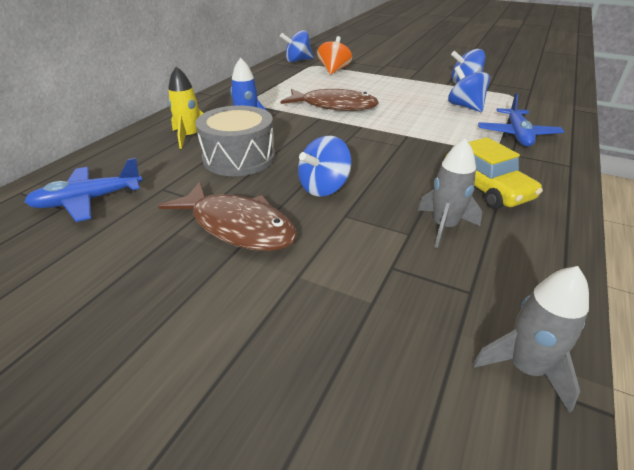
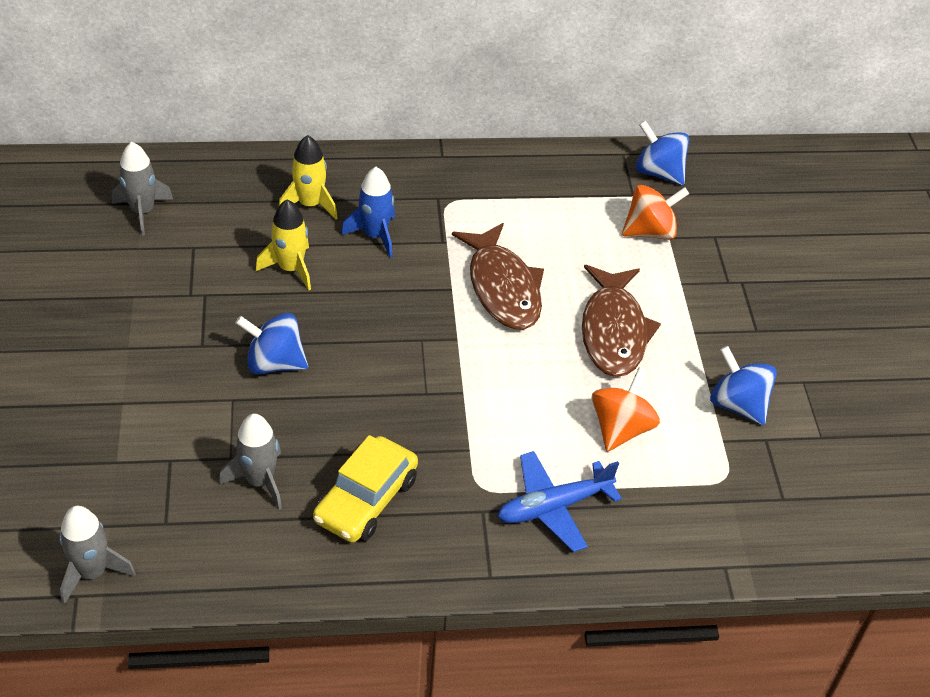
camera: 55 degrees right, 10 degrees up
(88, 200) = (143, 212): blue plane -> grey rocket
(238, 226) = (166, 332): brown fish -> brown fish (614, 331)
(239, 158) = (291, 269): grey drum -> yellow rocket
(465, 106) = (621, 428): blue spinning top -> orange spinning top

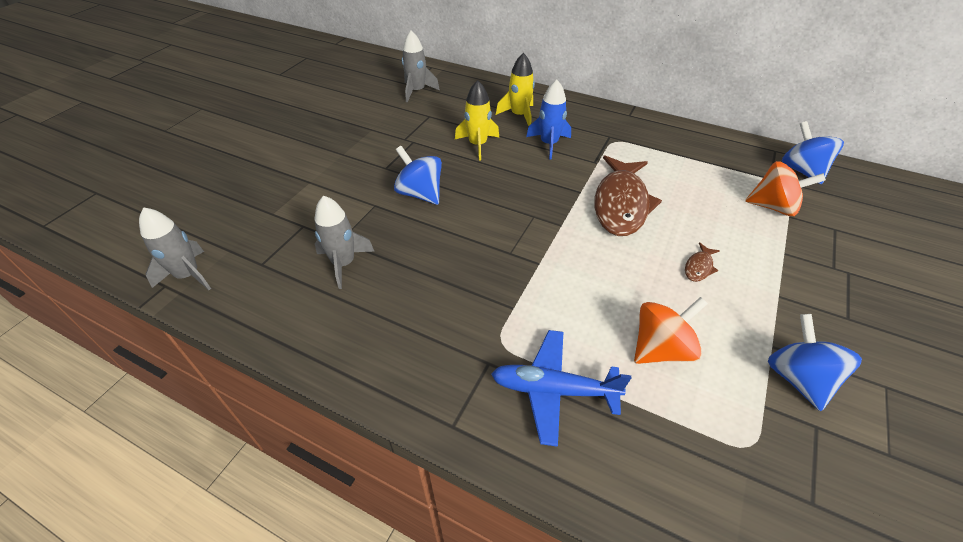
camera: 35 degrees right, 0 degrees up
(366, 500) = (404, 310): yellow car -> none
(614, 331) = (699, 267): brown fish -> brown fish, size x0.41

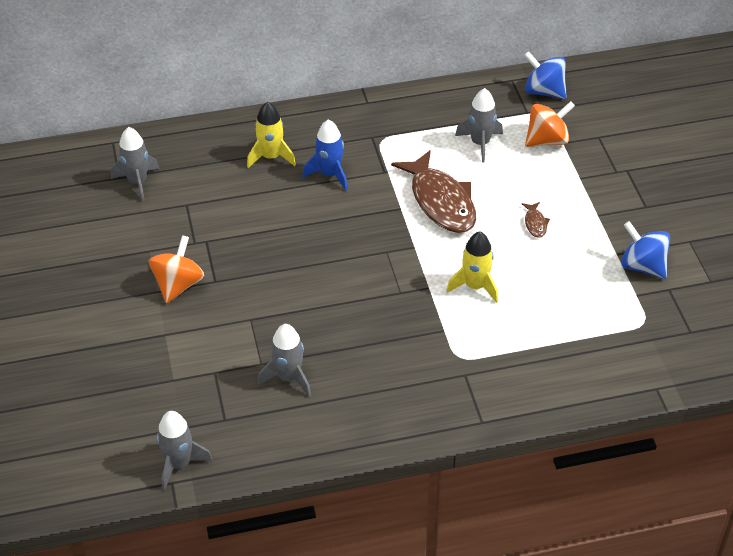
camera: 40 degrees left, 0 degrees up
(420, 194) = (276, 286): blue spinning top -> none
(478, 145) = (269, 211): yellow rocket -> yellow rocket (475, 286)
(553, 390) = (518, 363): blue plane -> none
(660, 348) = (556, 297): orange spinning top -> orange spinning top (178, 285)
(701, 180) = (480, 143): none -> grey rocket

